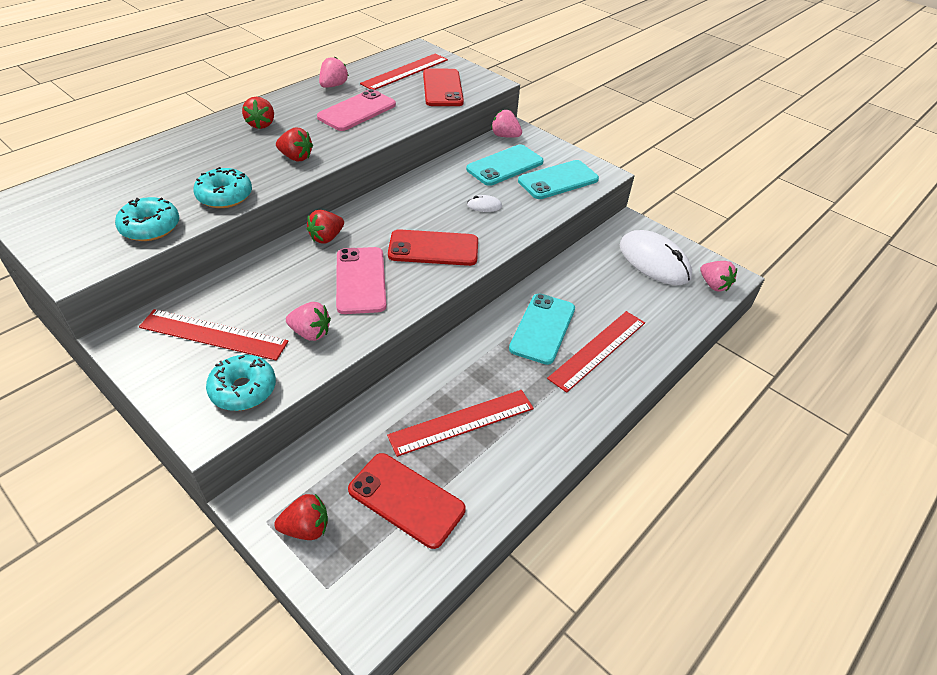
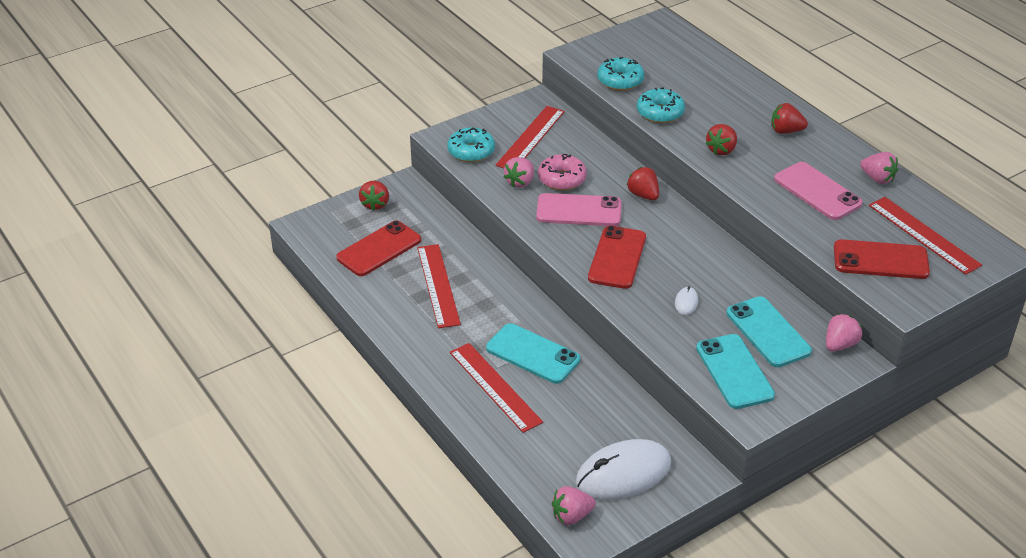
camera: 105 degrees right, 5 degrees down
(302, 299) = (562, 179): none -> pink donut

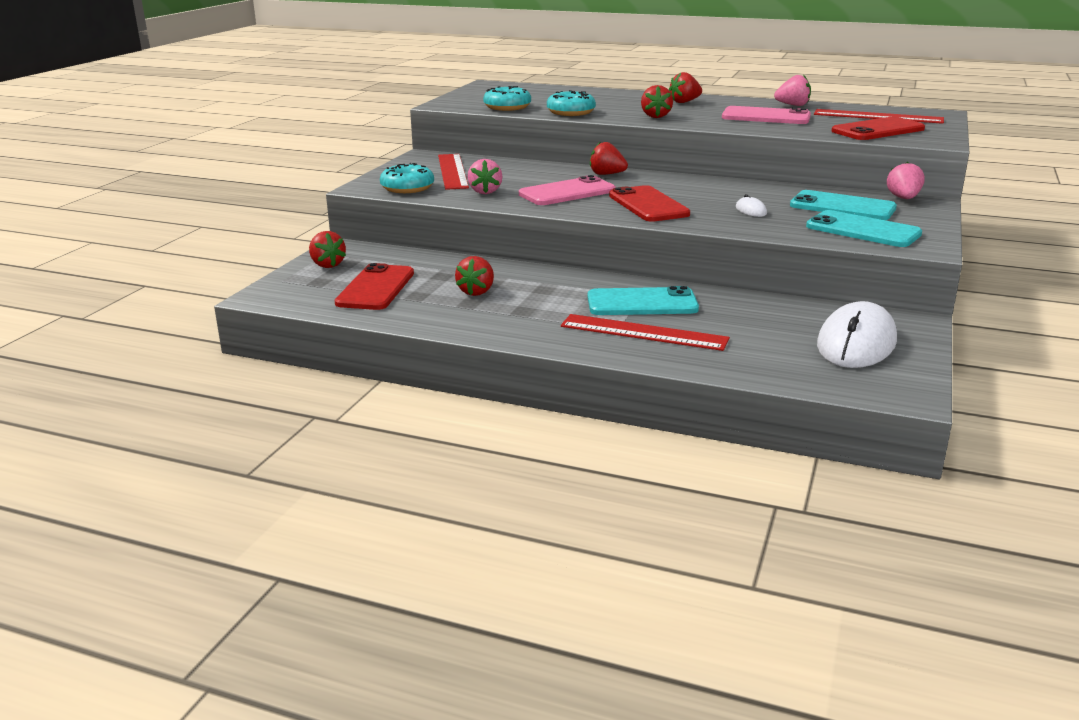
camera: 35 degrees left, 15 degrees down
(438, 285) = (476, 292): red ruler -> red strawberry
(562, 179) = (520, 182): pink donut -> none
(571, 516) = (868, 385): pink strawberry -> none

